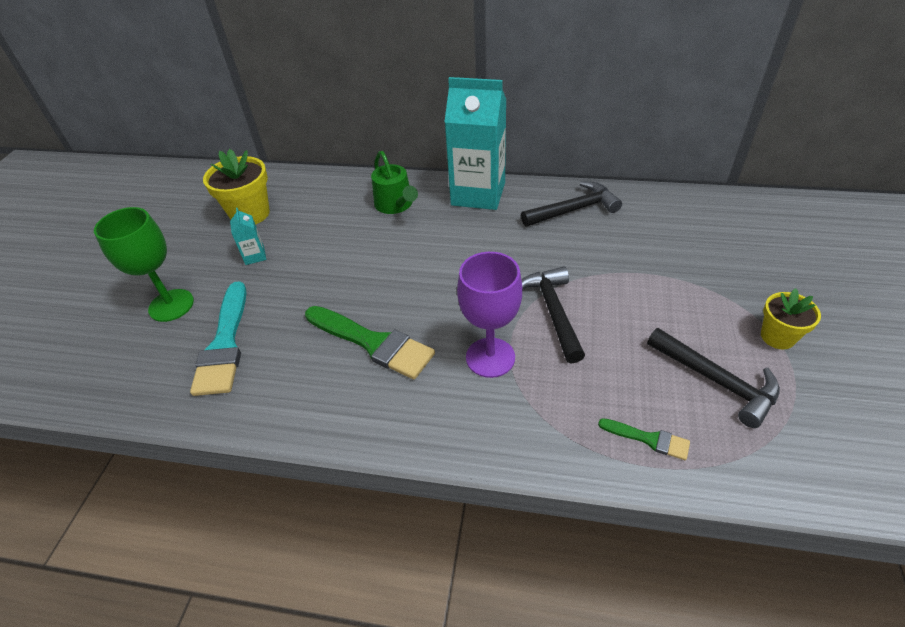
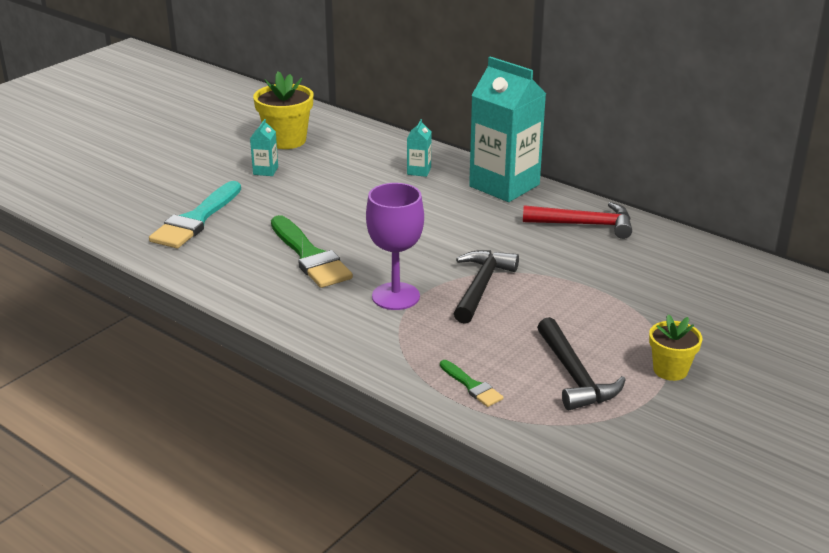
camera: 25 degrees right, 15 degrees down
(171, 305) = (175, 183): green goblet -> none
(395, 205) = (419, 171): green watering can -> turquoise carton
(573, 210) = (584, 224): black hammer -> red hammer

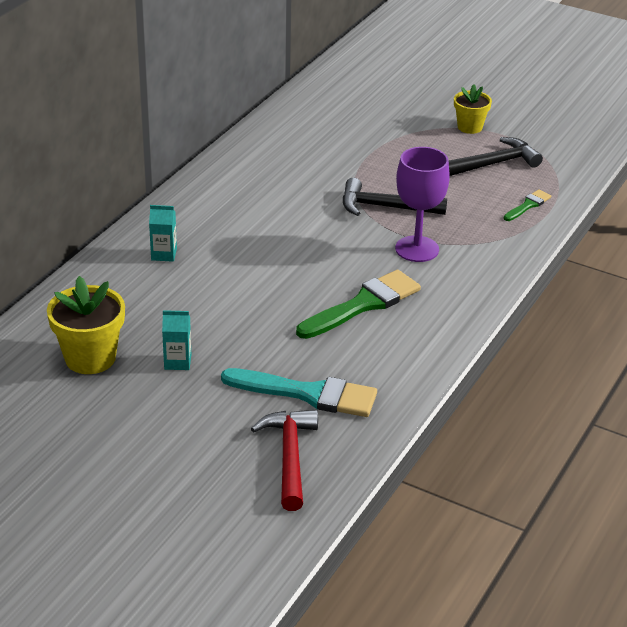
camera: 100 degrees left, 5 degrees up
(504, 185) = (190, 202): turquoise carton -> none
(584, 224) = (261, 159): red hammer -> red hammer (289, 457)

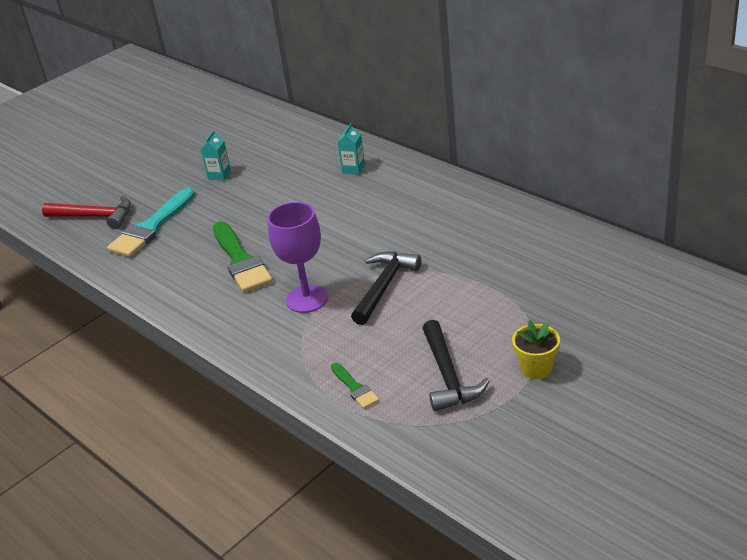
camera: 110 degrees right, 0 degrees up
(90, 358) = (243, 142): yellow flower pot -> none

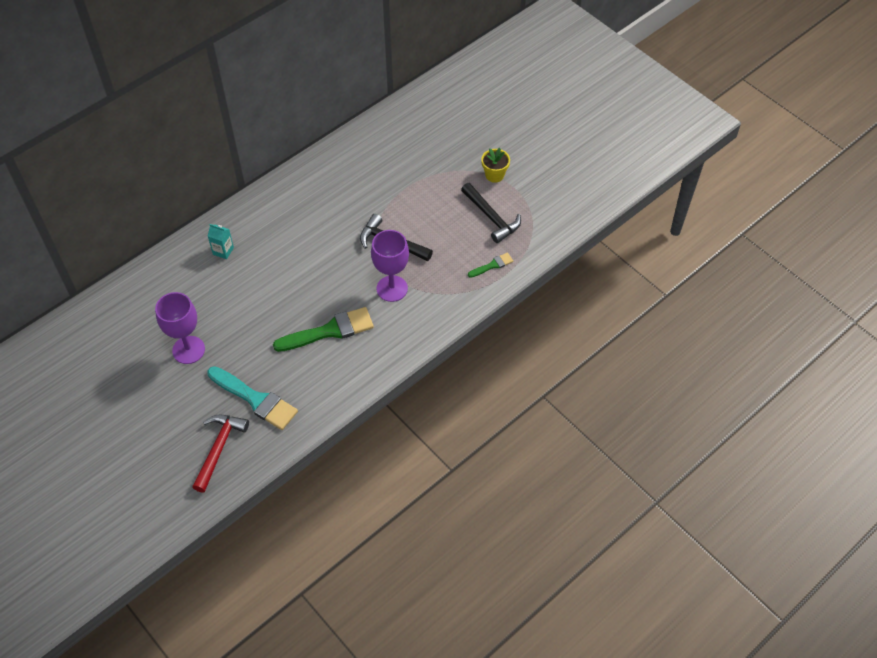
camera: 90 degrees left, 20 degrees up
(219, 175) = (188, 350): turquoise carton -> purple goblet
(448, 375) = (491, 217): black hammer -> black hammer turned 60 degrees clockwise

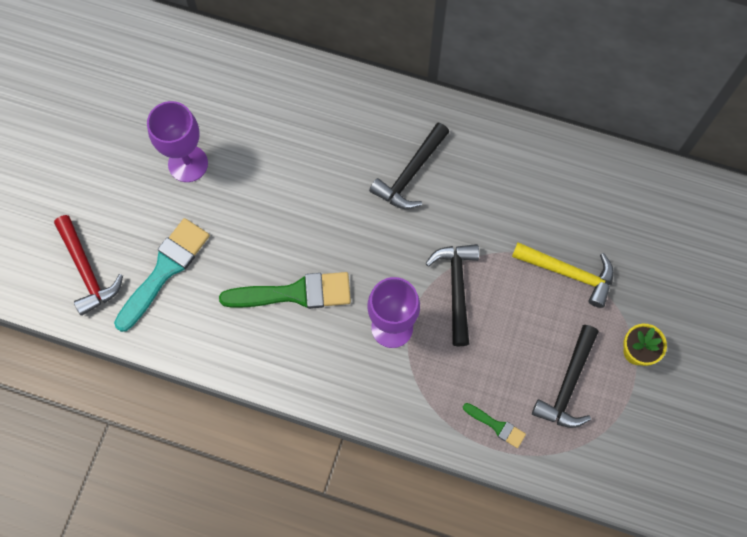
camera: 60 degrees right, 15 degrees up
(219, 449) = (87, 270): red hammer -> red hammer turned 75 degrees clockwise
(223, 251) = (332, 116): turquoise carton -> none
(255, 399) = (165, 270): turquoise brush -> turquoise brush turned 150 degrees counterclockwise
(297, 228) = (411, 173): none -> black hammer
(329, 331) = (294, 293): green brush -> green brush turned 45 degrees counterclockwise
(423, 182) = (568, 273): none -> yellow hammer

